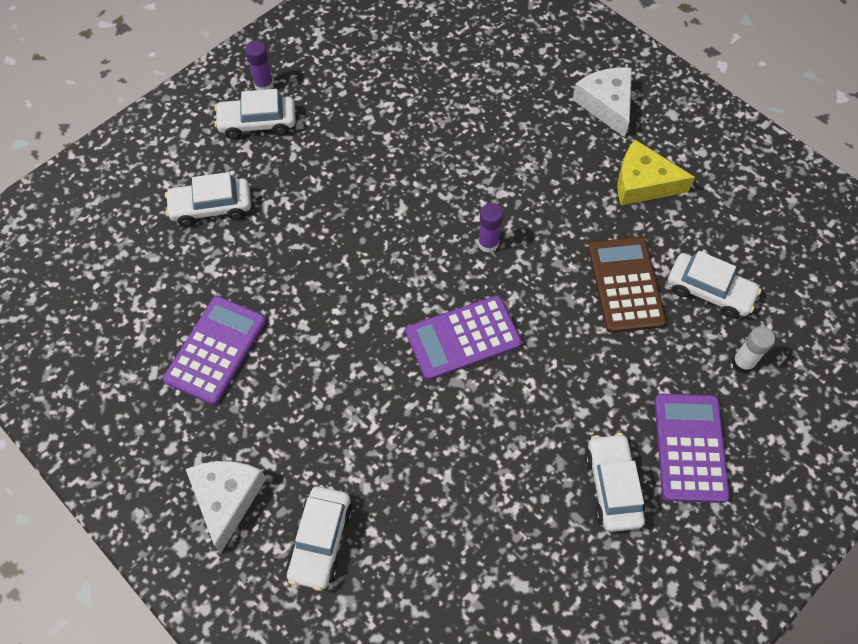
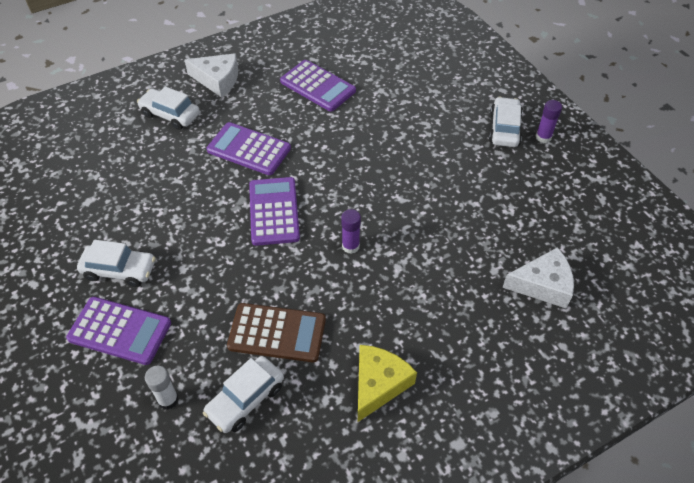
camera: 105 degrees right, 10 degrees down
(211, 207) = (431, 96): white car -> none
(365, 402) = (249, 149): none -> purple calculator
(606, 104) = (482, 383): white cheese -> white cheese (543, 285)

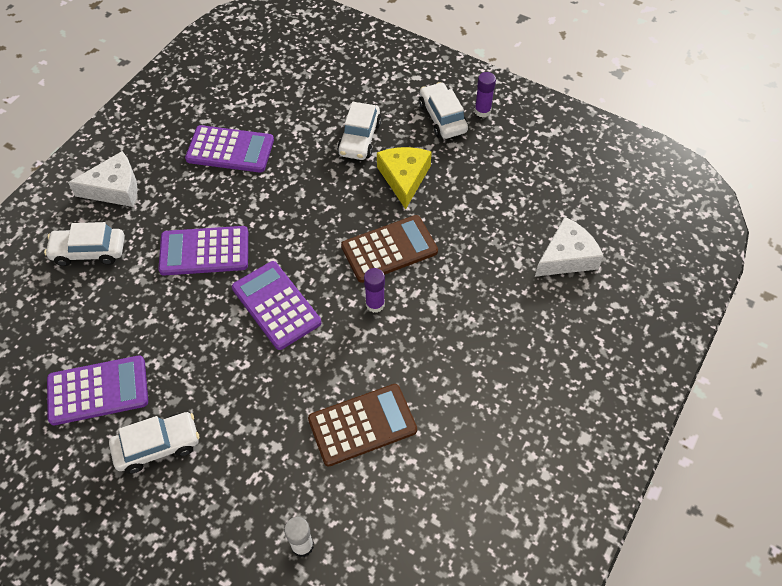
camera: 30 degrees left, 5 degrees up
(120, 331) = (204, 507): purple calculator -> purple calculator (98, 390)
(245, 399) = (376, 503): white car -> white car (359, 138)
(378, 384) = (485, 422): yellow cheese -> yellow cheese (404, 178)
(391, 210) = (389, 249): none -> brown calculator

